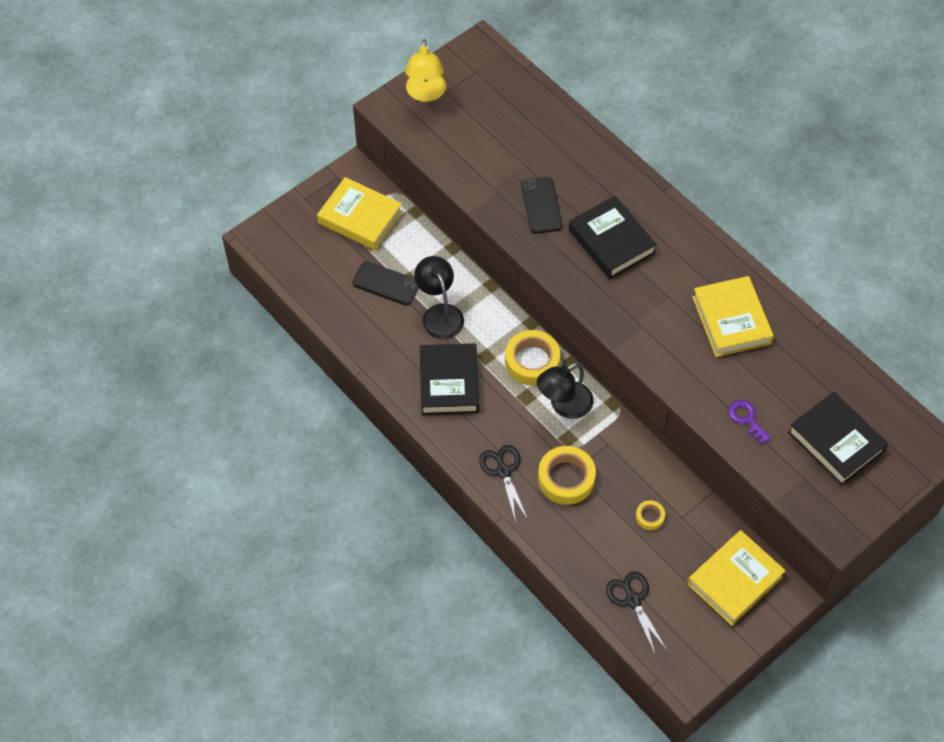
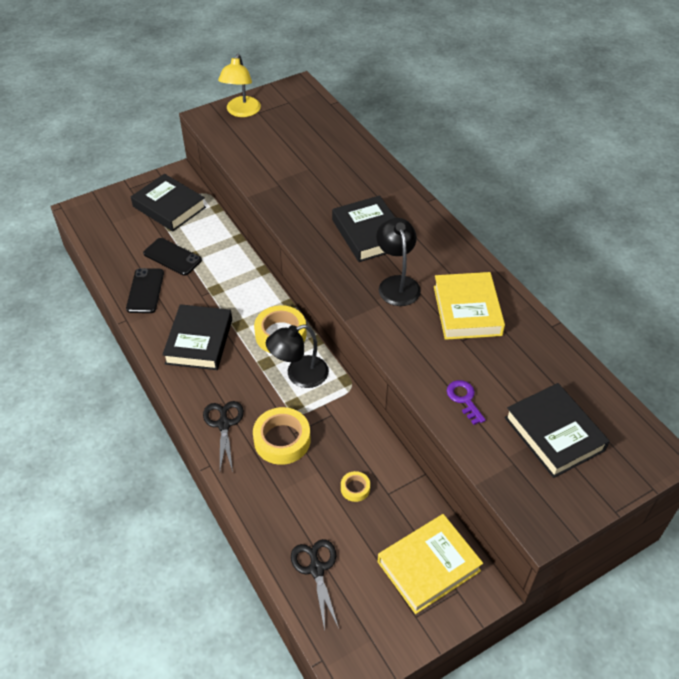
camera: 10 degrees right, 10 degrees down
(360, 218) = (169, 207): yellow book -> black book
(440, 314) = (210, 286): black lamp -> black lamp (397, 284)
(541, 205) = (313, 199): black phone -> black phone (145, 291)

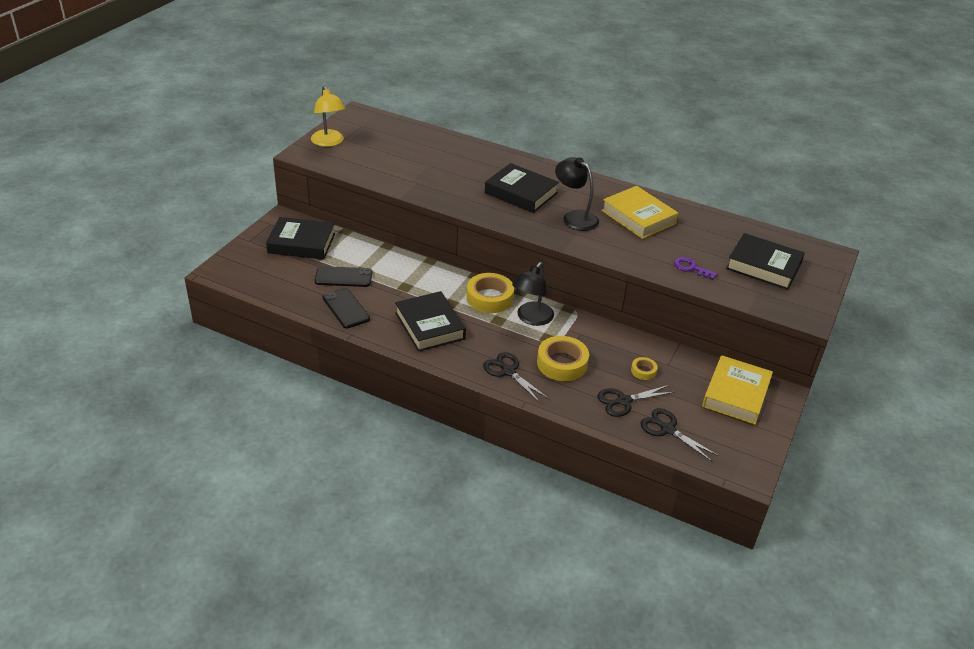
camera: 35 degrees left, 10 degrees down
(303, 513) = (624, 401): none -> black scissors

